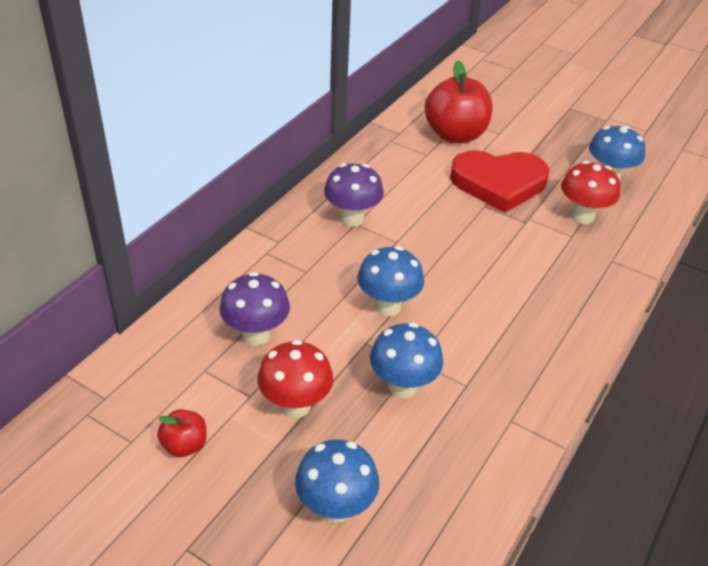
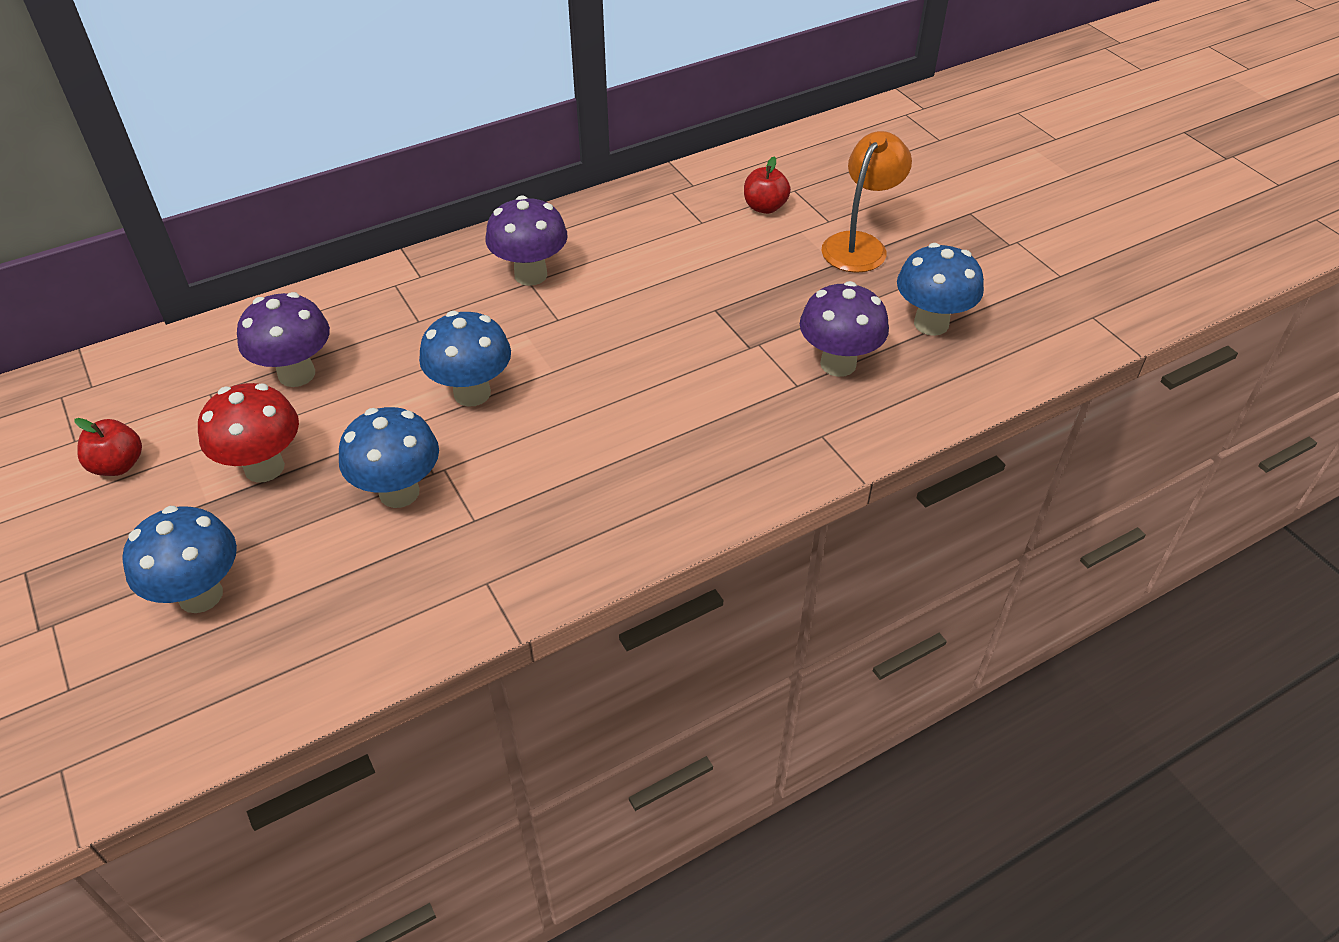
camera: 30 degrees right, 5 degrees up
(455, 135) = (765, 207): red apple -> red apple, size x0.48
(499, 183) = (762, 286): red heart -> none
(529, 143) = (860, 245): none -> orange lamp
(582, 216) = (838, 364): red mushroom -> purple mushroom

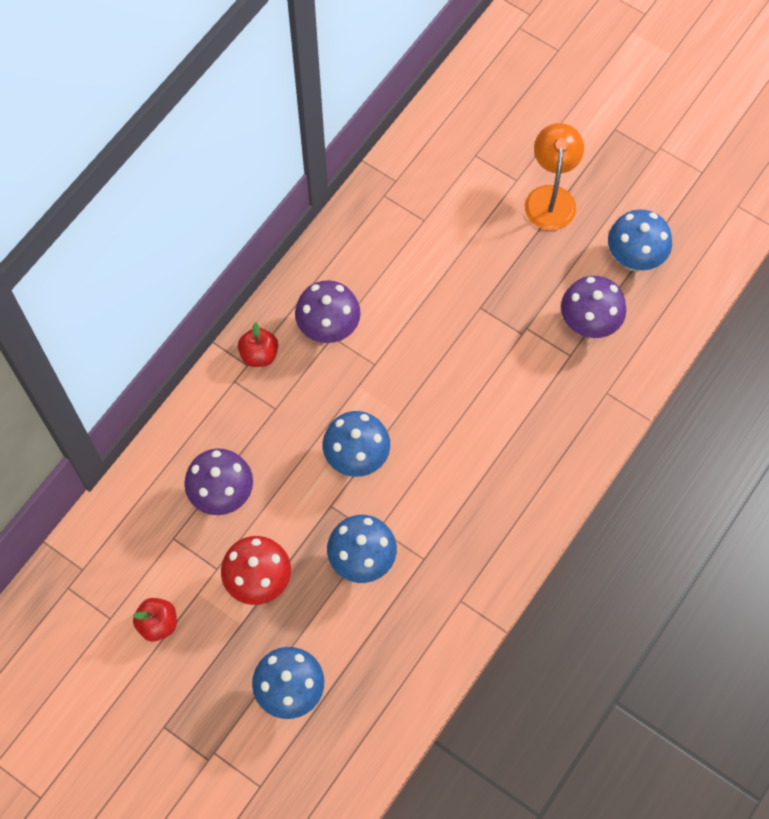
camera: 25 degrees left, 20 degrees up
(765, 207) = (462, 184): red apple -> red apple (259, 354)

